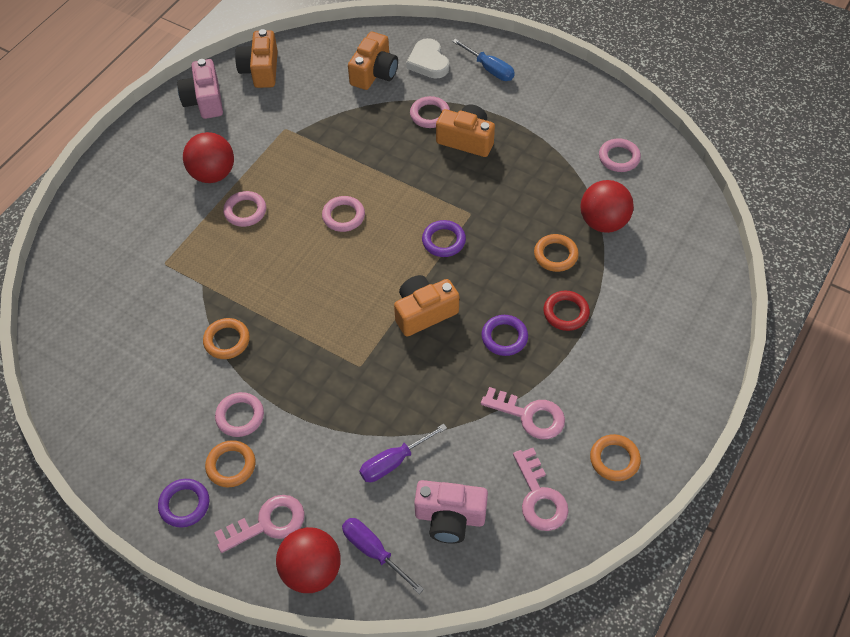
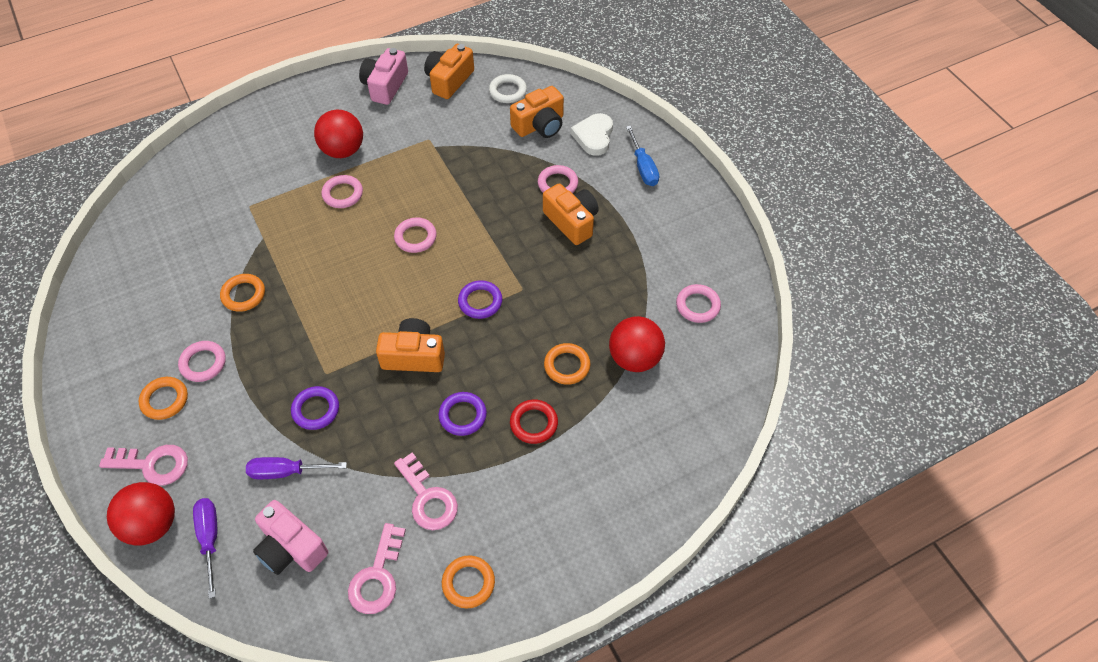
camera: 30 degrees right, 0 degrees up
(184, 504) = (107, 411): purple ring -> purple ring (316, 410)
(322, 56) = (508, 91): none -> white ring

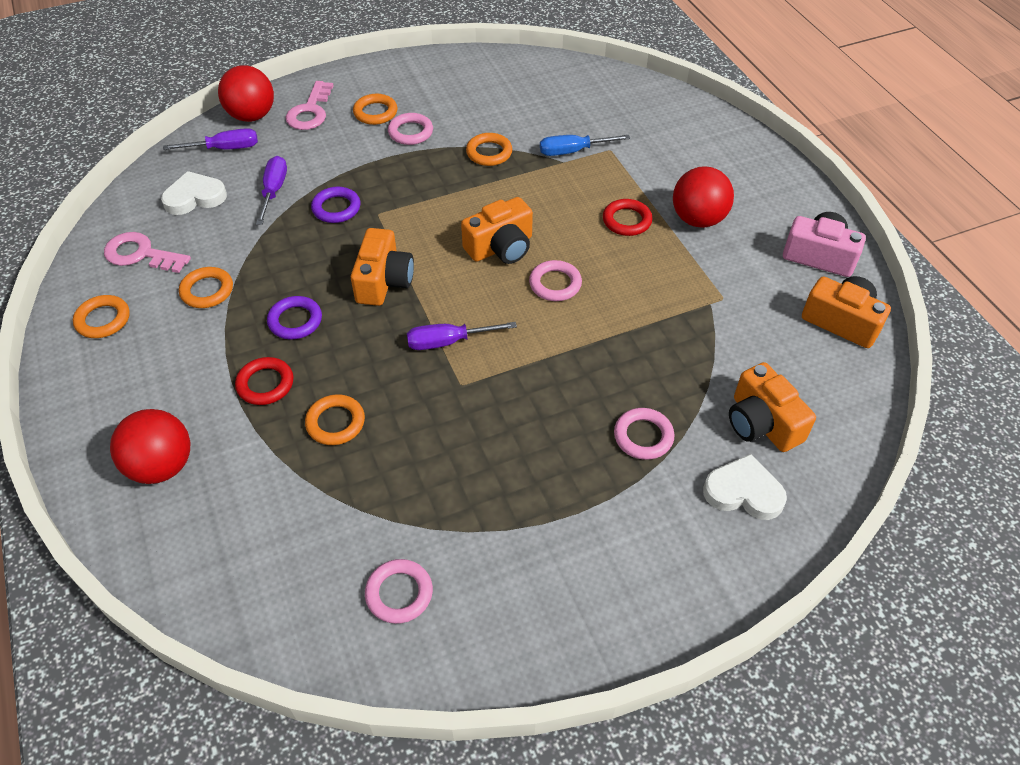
camera: 95 degrees right, 5 degrees down
(291, 548) = (195, 197): pink camera -> white heart
(343, 194) = (626, 221): pink ring -> red ring
(428, 498) = (207, 291): pink key -> orange ring
(480, 302) = (448, 342): purple ring -> purple screwdriver
(508, 91) = (830, 388): white ring -> none
(572, 221) = (571, 448): orange camera -> orange camera (501, 247)
(634, 358) = (328, 499): red ball -> red ball (162, 466)
(643, 167) = (680, 554): blue screwdriver -> blue screwdriver (573, 151)

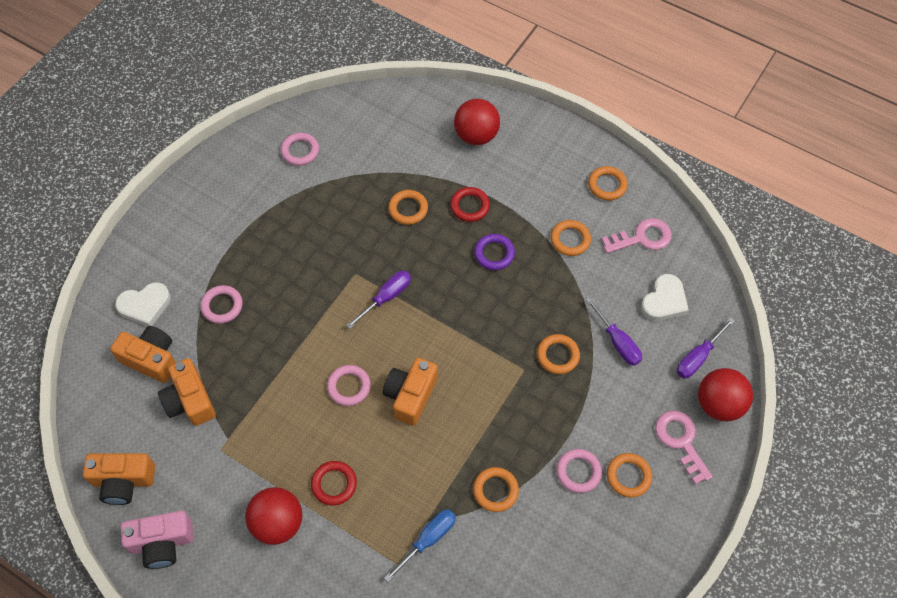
camera: 145 degrees right, 10 degrees up
(336, 208) = (558, 355): purple ring -> orange ring
(384, 281) = (466, 316): orange camera -> orange camera (190, 400)

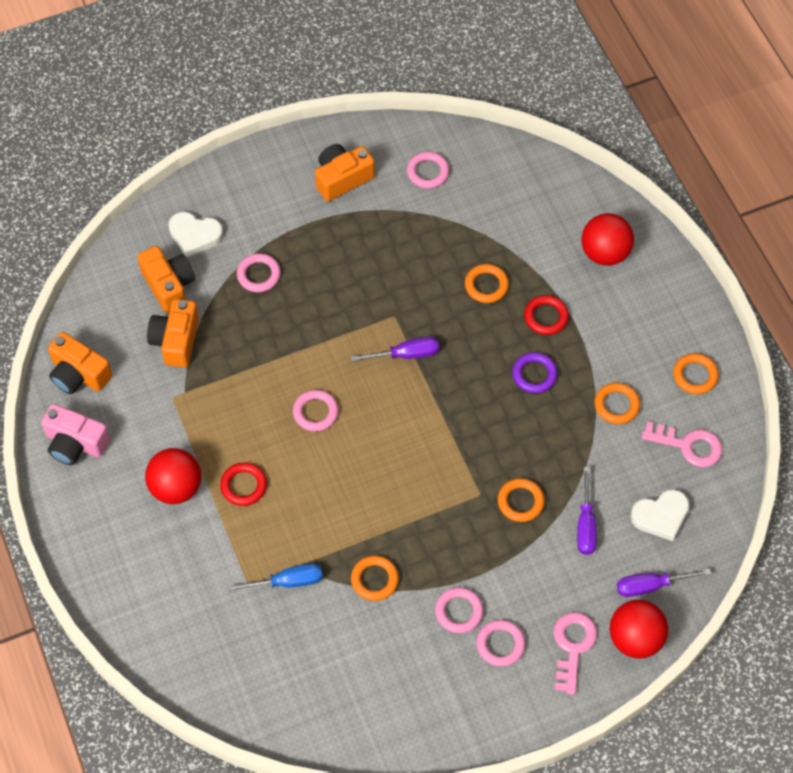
camera: 35 degrees right, 0 degrees up
(410, 395) = (363, 453): orange camera -> orange camera (342, 178)
(628, 476) = (500, 644): orange ring -> pink ring

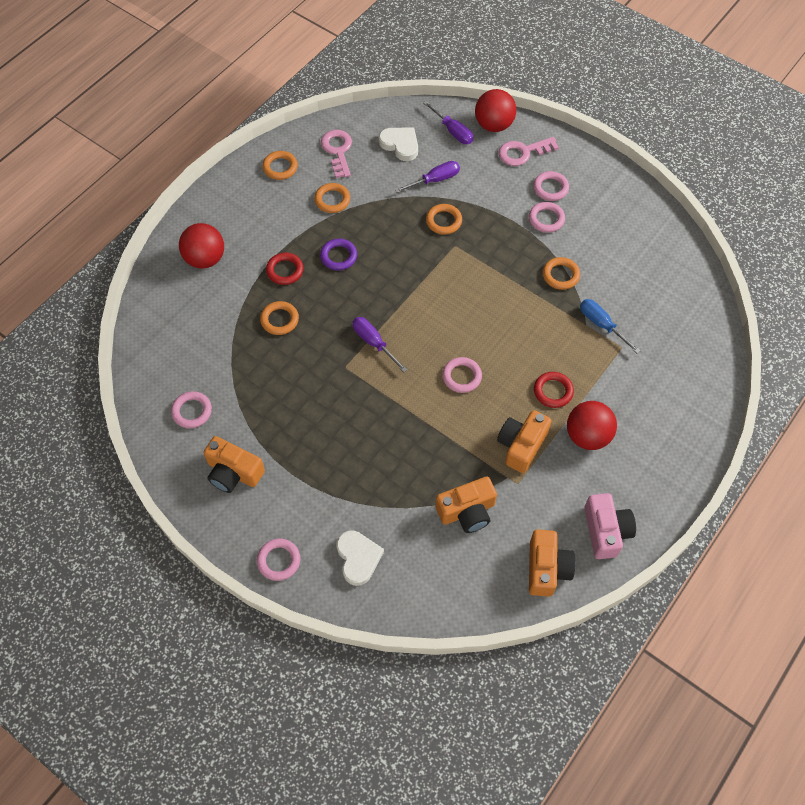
camera: 120 degrees left, 0 degrees up
(169, 285) = (420, 549): orange camera -> orange camera (521, 445)
(258, 275) = (367, 484): pink ring -> pink ring (279, 560)

